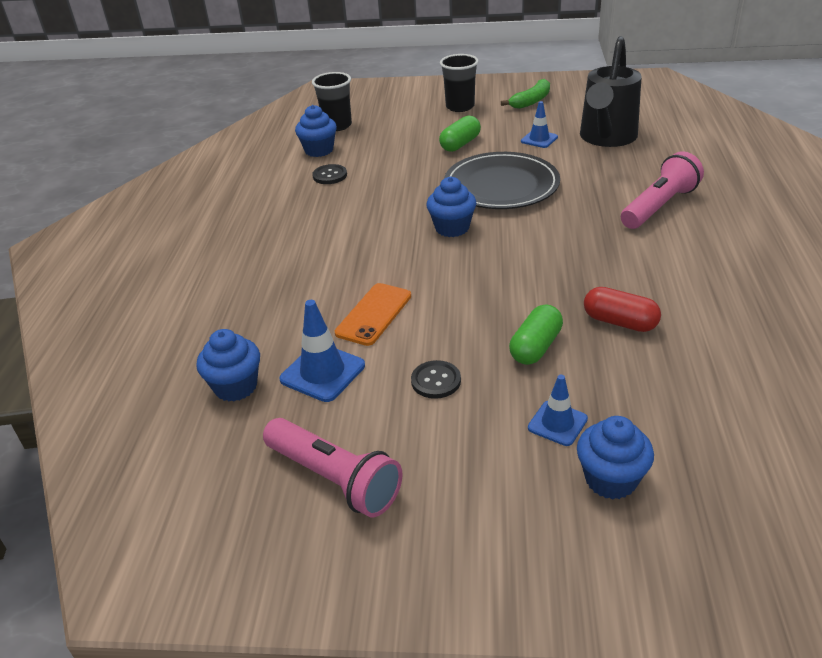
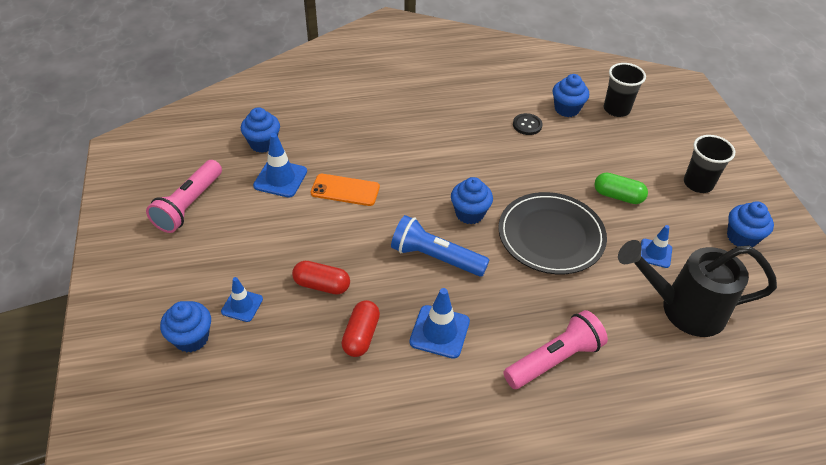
camera: 70 degrees right, 10 degrees up
(436, 381) = (278, 235): black button -> none
(512, 258) = (435, 257): none -> blue flashlight
(531, 101) = (741, 237): green banana -> blue cupcake
(535, 347) = (322, 285): green capsule -> red capsule
(619, 267) = (439, 332): none -> blue traffic cone
(659, 206) = (554, 359): pink flashlight -> pink flashlight turned 60 degrees counterclockwise

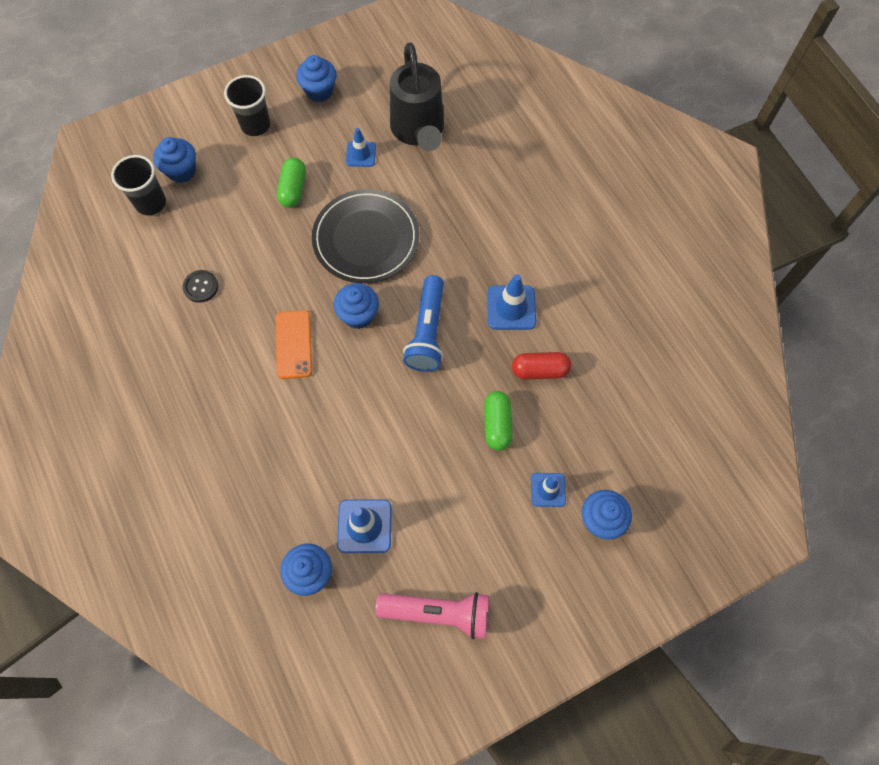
camera: 105 degrees left, 20 degrees up
(322, 285) = (497, 424): red capsule -> green capsule
(345, 190) = (362, 447): orange phone -> orange phone (294, 344)
(554, 359) = (505, 216): pink flashlight -> none
(567, 109) = (161, 251): blue cupcake -> blue cupcake (181, 171)

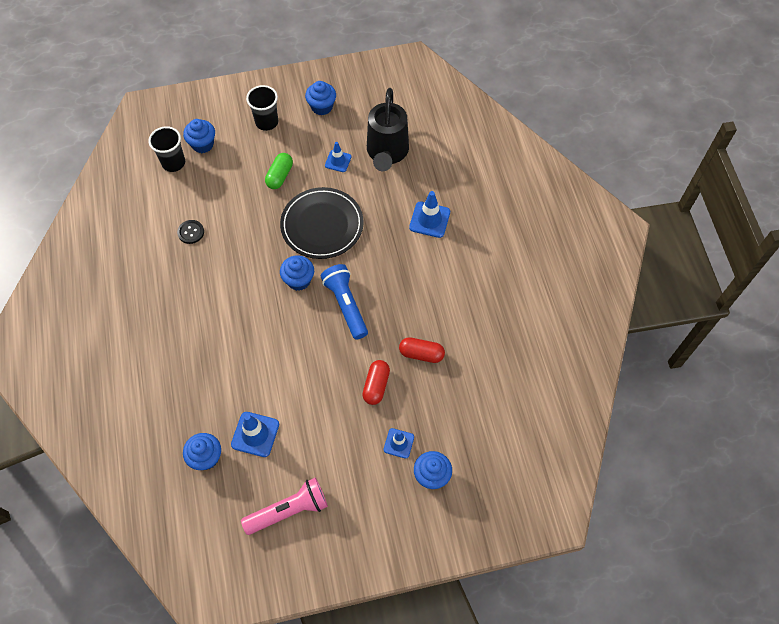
camera: 15 degrees right, 5 degrees down
(294, 344) = (245, 290): orange phone -> none
(427, 332) = (346, 305): blue flashlight -> blue flashlight turned 135 degrees clockwise
(438, 613) = (289, 510): pink flashlight -> pink flashlight turned 45 degrees counterclockwise
(497, 424) = (376, 386): green capsule -> red capsule
(511, 307) = (414, 302): blue traffic cone -> blue traffic cone (429, 220)

